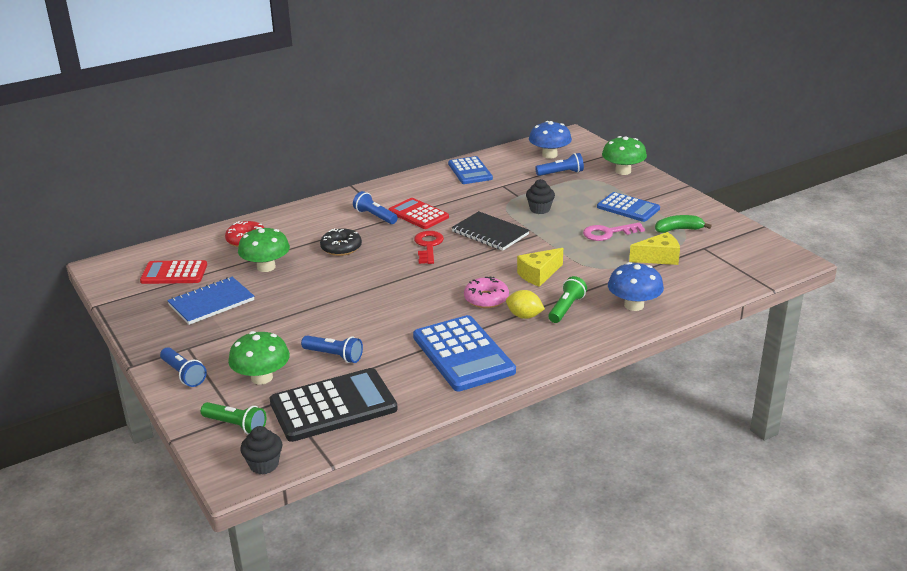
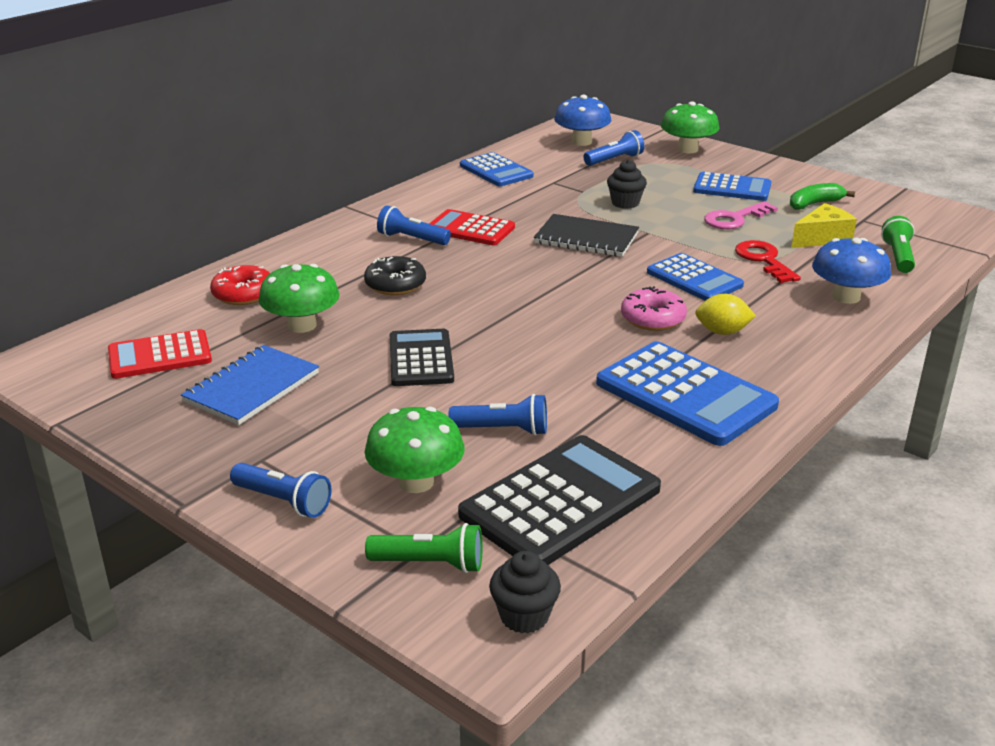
camera: 20 degrees left, 0 degrees up
(320, 301) = (421, 359): none -> black calculator
(428, 246) = (517, 265): red key -> red key (764, 260)
(538, 275) = (694, 279): yellow cheese -> blue calculator
(566, 308) = (766, 314): green flashlight -> green flashlight (898, 256)

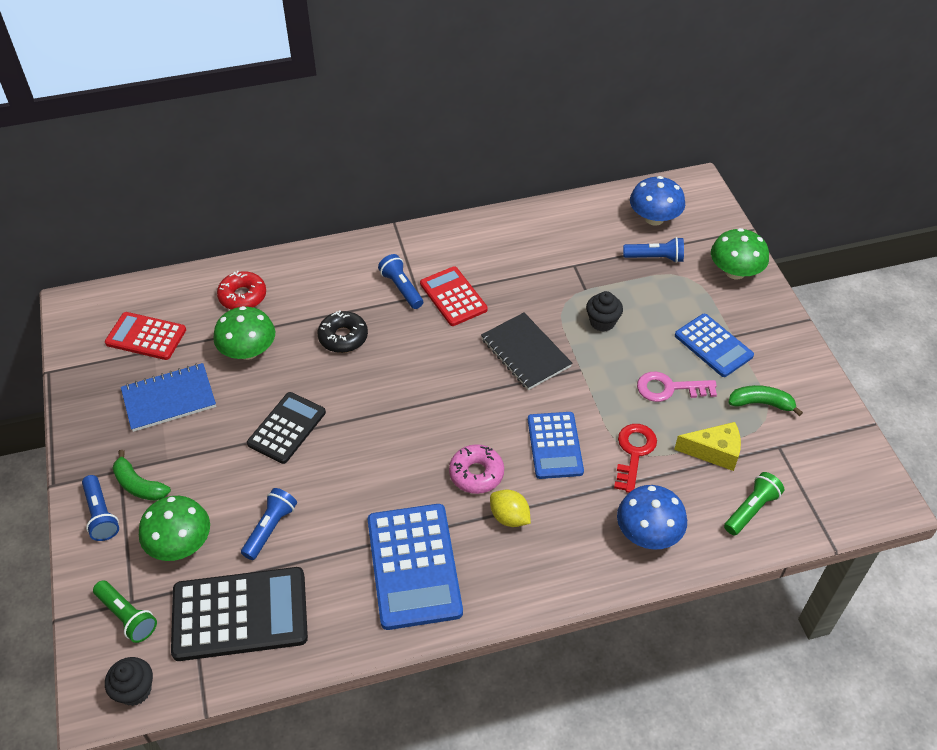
camera: 35 degrees right, 20 degrees up
(302, 460) = (139, 485): none -> green banana
(496, 171) = (544, 228): blue calculator -> none
(503, 430) = (270, 528): blue flashlight -> blue flashlight turned 105 degrees counterclockwise

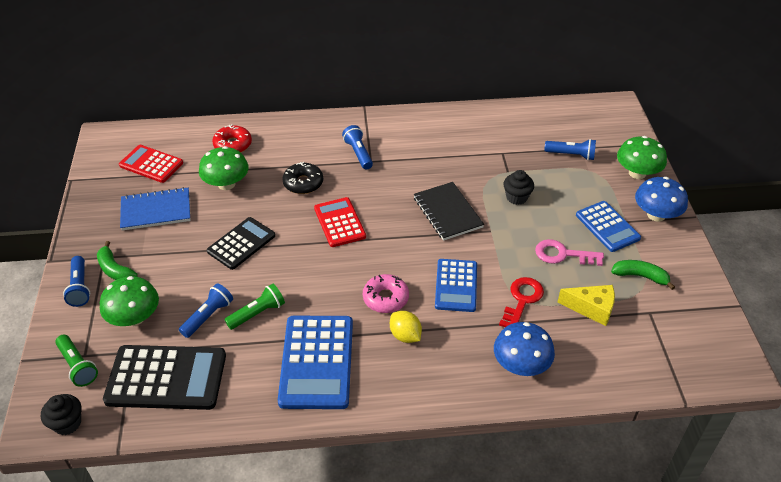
camera: 10 degrees right, 5 degrees down
(453, 297) = (398, 164): red calculator -> red calculator (339, 222)
(654, 218) = (576, 126): blue mushroom -> blue mushroom (656, 215)
(751, 509) = (615, 359): green flashlight -> green flashlight (257, 313)

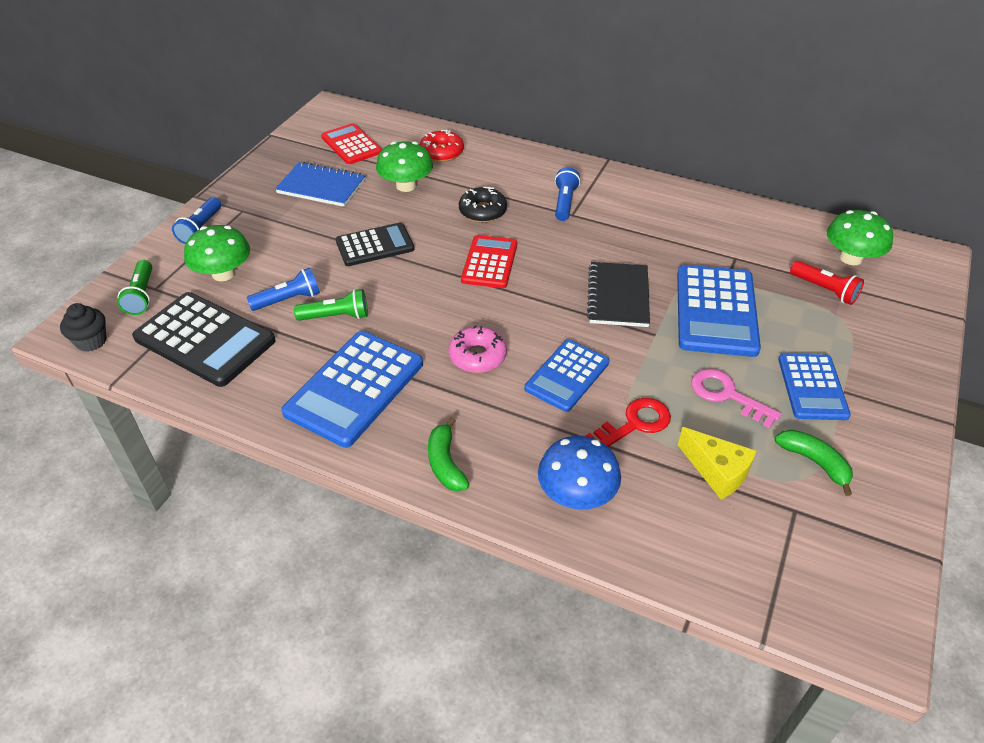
camera: 30 degrees right, 0 degrees up
(115, 270) = (242, 225): green banana -> green banana (445, 463)
(405, 335) = (468, 403): yellow lemon -> none
(516, 197) = (716, 311): black cupcake -> blue calculator
(571, 155) = (824, 290): blue flashlight -> red flashlight
(637, 173) = (903, 341): green mushroom -> green mushroom (851, 258)
(656, 215) = (893, 399): blue mushroom -> none

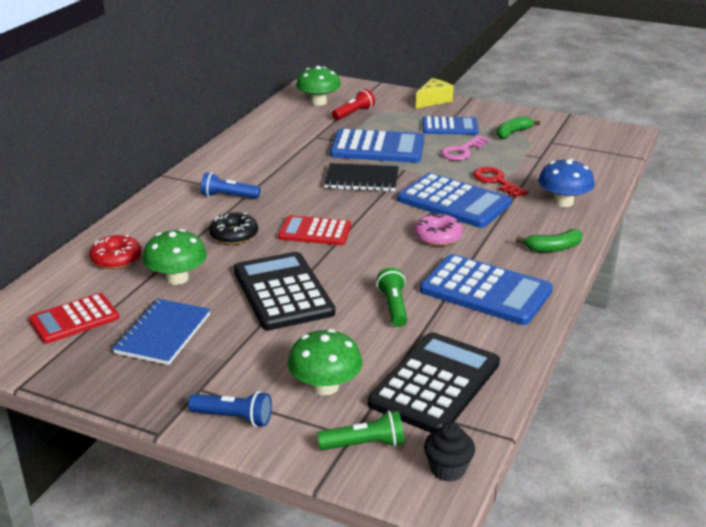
camera: 90 degrees left, 15 degrees down
(288, 300) = (369, 337): blue flashlight -> none
(375, 245) = (283, 292): black calculator -> black calculator, size x1.56
(567, 376) = (453, 202): blue calculator -> blue calculator, size x1.56
(717, 471) = (529, 159): yellow cheese -> yellow cheese (433, 101)

